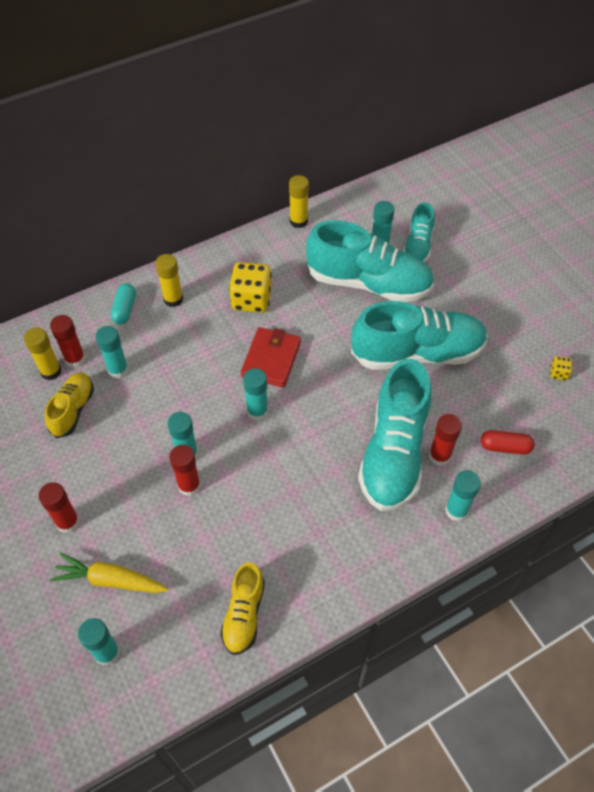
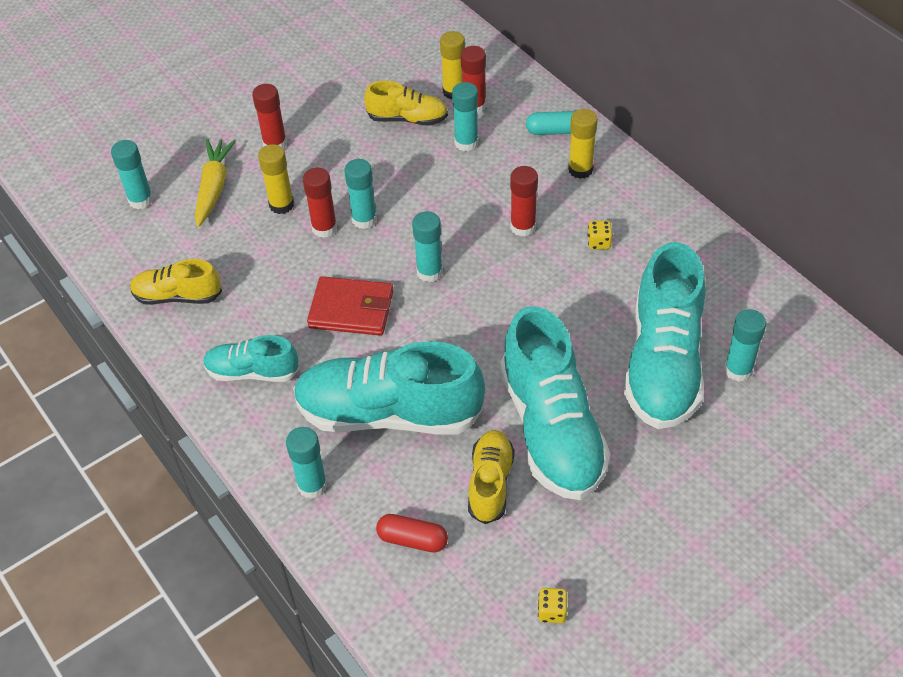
camera: 85 degrees right, 5 degrees down
(251, 300) = (599, 242): yellow dice -> yellow dice, size x0.46
(271, 359) = (508, 274): red wallet -> red wallet (351, 309)
(298, 221) = (755, 272): yellow glue stick -> yellow glue stick (281, 205)
(418, 246) = (755, 418): turquoise shoe -> turquoise shoe (252, 372)
(439, 456) = (390, 463): red glue stick -> red glue stick (523, 227)
(460, 395) = (490, 483): none -> yellow shoe
(505, 447) = (412, 540): red capsule -> red capsule turned 75 degrees counterclockwise

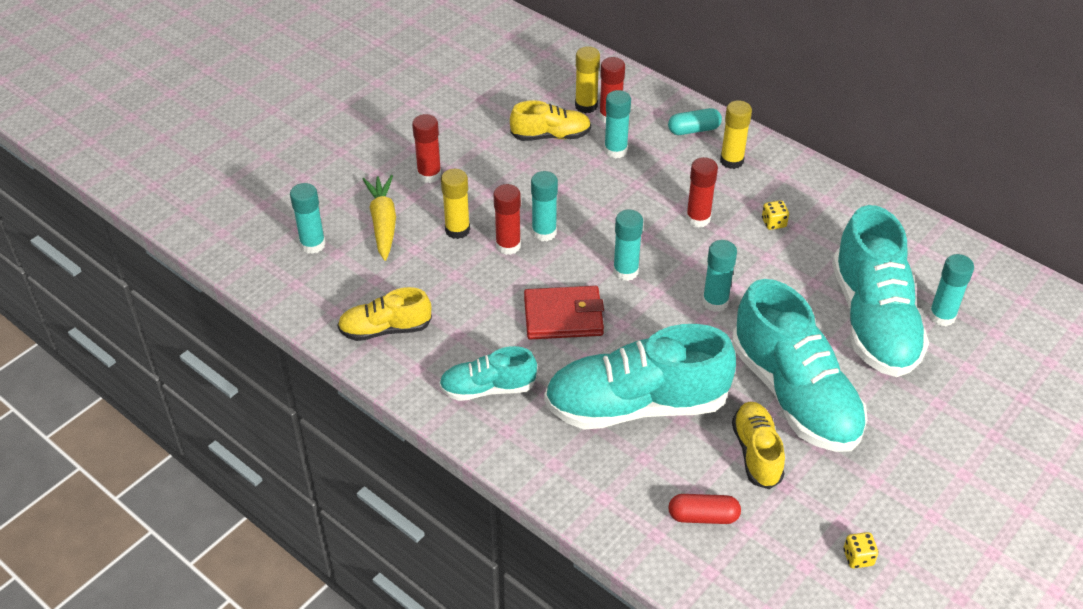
camera: 15 degrees left, 5 degrees down
(312, 485) = (587, 483): turquoise glue stick -> turquoise glue stick (715, 302)

